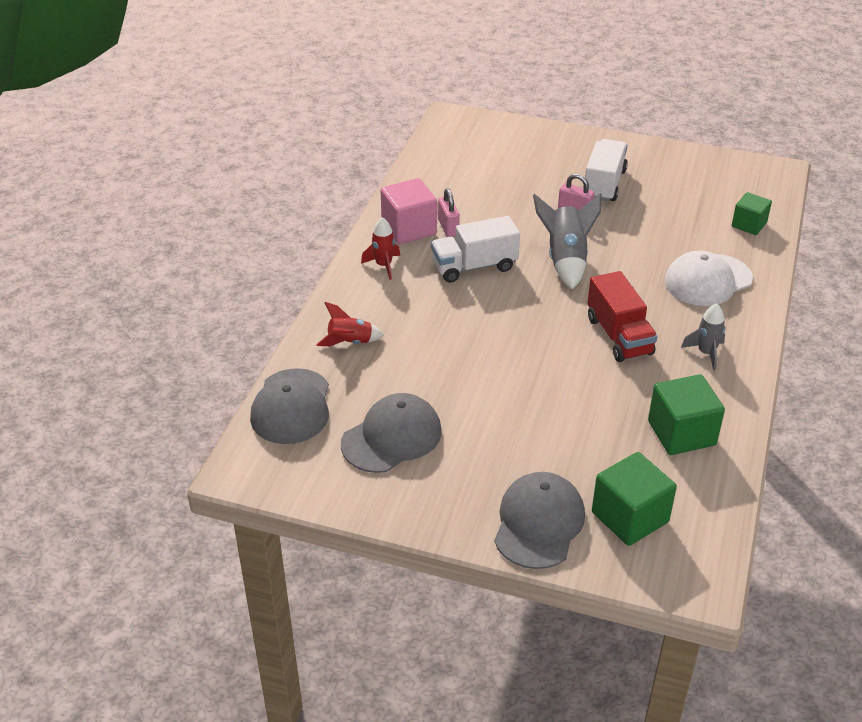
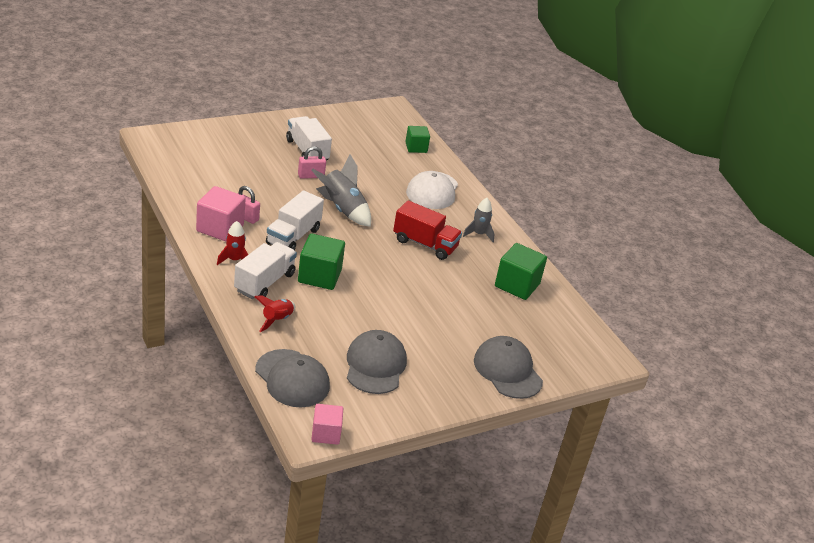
camera: 50 degrees left, 5 degrees down
(253, 478) = (326, 433): none -> pink cube
(385, 300) = (264, 282): none -> white truck
(630, 517) = (544, 343): green cube -> green cube (319, 276)

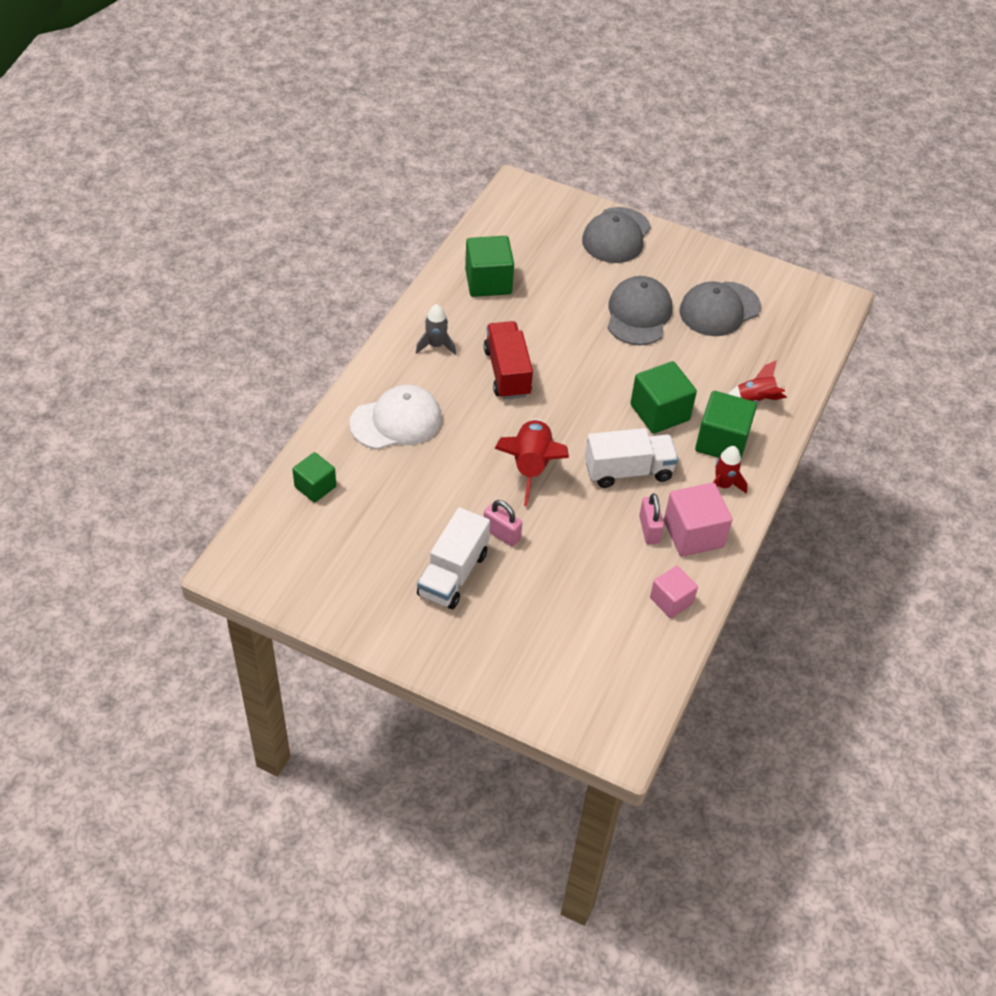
camera: 125 degrees left, 15 degrees up
(264, 282) = (721, 442): white truck -> green cube
(292, 378) = (802, 345): grey cap -> grey cap (638, 314)
(326, 433) = (825, 293): pink cube -> pink cube (671, 600)
(342, 209) = (531, 466): grey rocket -> red rocket

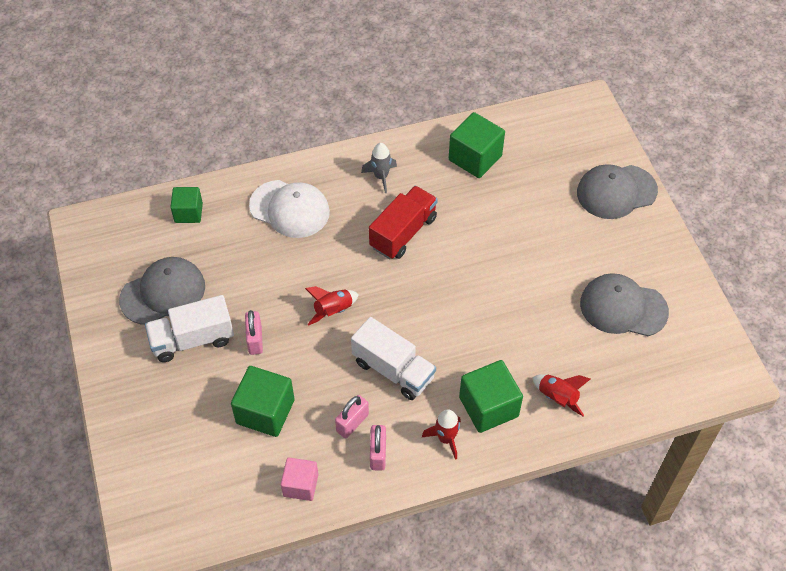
camera: 50 degrees right, 5 degrees up
(531, 466) = (333, 311): red rocket -> red rocket, size x0.60
(638, 314) = (554, 263): grey cap -> grey cap (163, 293)
(659, 412) = (472, 347): green cube -> green cube (265, 411)
(693, 534) = (378, 454): pink cube -> pink padlock

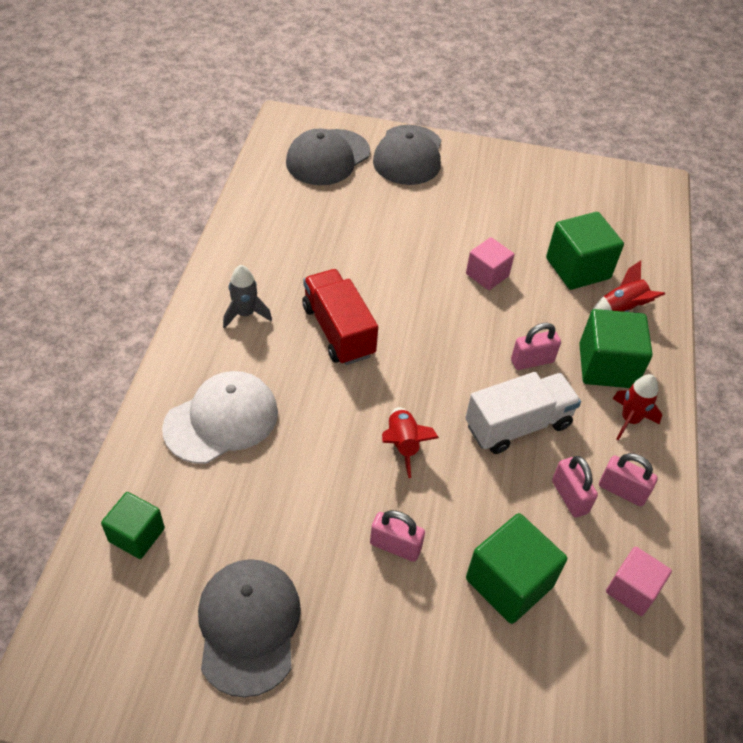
camera: 65 degrees left, 5 degrees down
(192, 339) = (350, 621): white truck -> none
(458, 357) = (532, 361): none -> pink padlock
(475, 158) = (285, 228): green cube -> green cube (577, 268)
(524, 296) = (487, 275): none -> pink cube
(623, 307) = (544, 215): grey cap -> grey cap (328, 157)

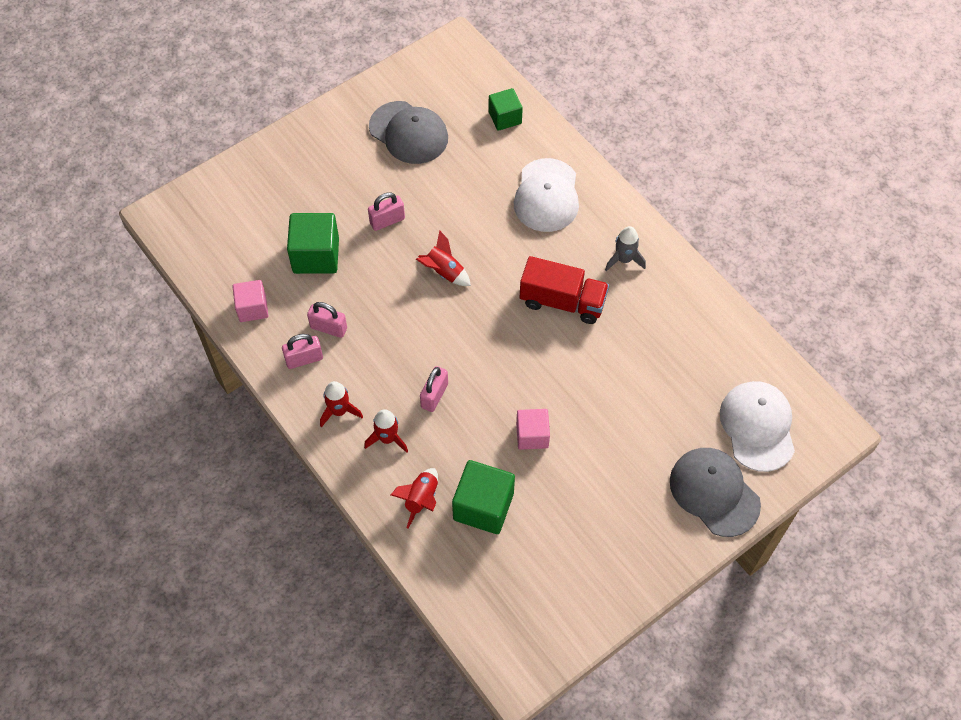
camera: 135 degrees right, 10 degrees up
(328, 157) = (757, 426): grey cap -> white cap
(518, 425) = (398, 343): white truck -> none
(607, 366) = (387, 438): green cube -> red rocket

